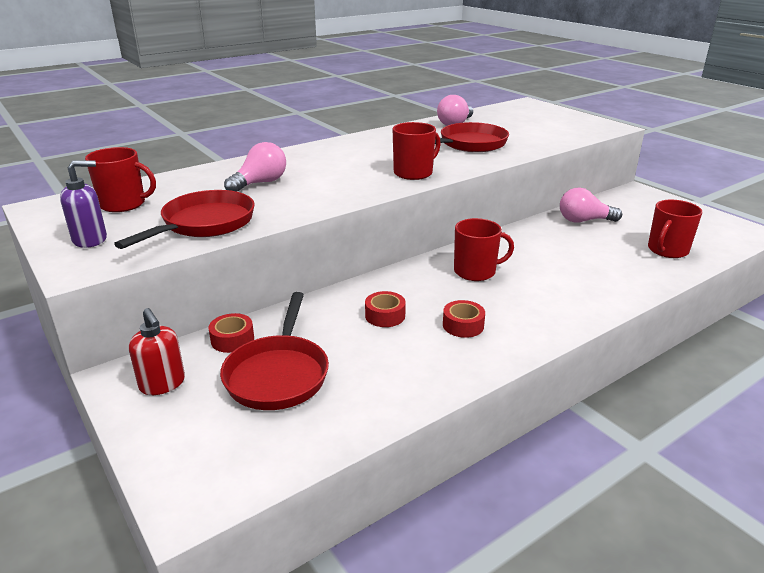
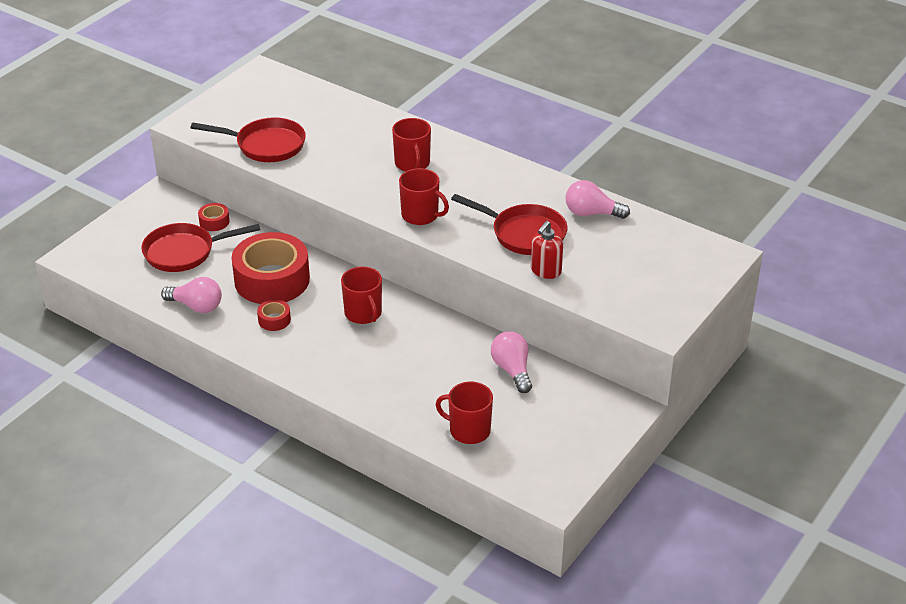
camera: 70 degrees right, 10 degrees up
(90, 240) = (222, 111): purple soap dispenser -> none
(124, 204) = (282, 100): red mug -> red mug (412, 163)
(162, 384) = (159, 212): red soap dispenser -> red soap dispenser (545, 271)
(260, 183) = (353, 144): pink light bulb -> pink light bulb (196, 306)
(385, 315) = (272, 280): red tape -> red tape, size x2.39

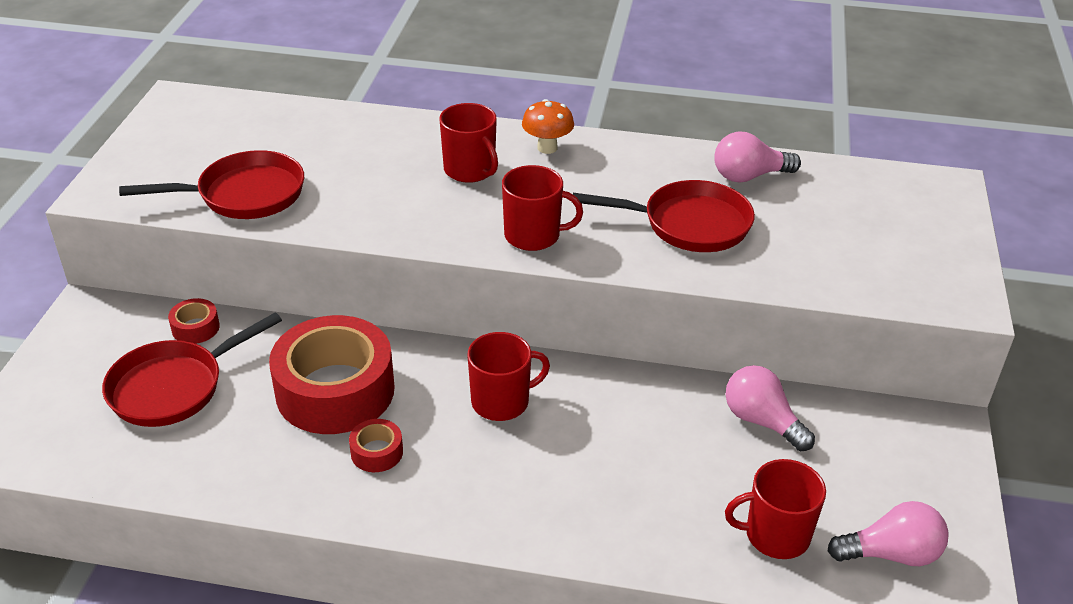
camera: 25 degrees left, 0 degrees up
(196, 306) = (240, 468): pink light bulb -> pink light bulb (891, 554)
(363, 313) = (501, 401): red mug -> red mug turned 60 degrees counterclockwise
(472, 161) = (547, 148): none -> orange mushroom
(545, 271) = (758, 266): red soap dispenser -> none

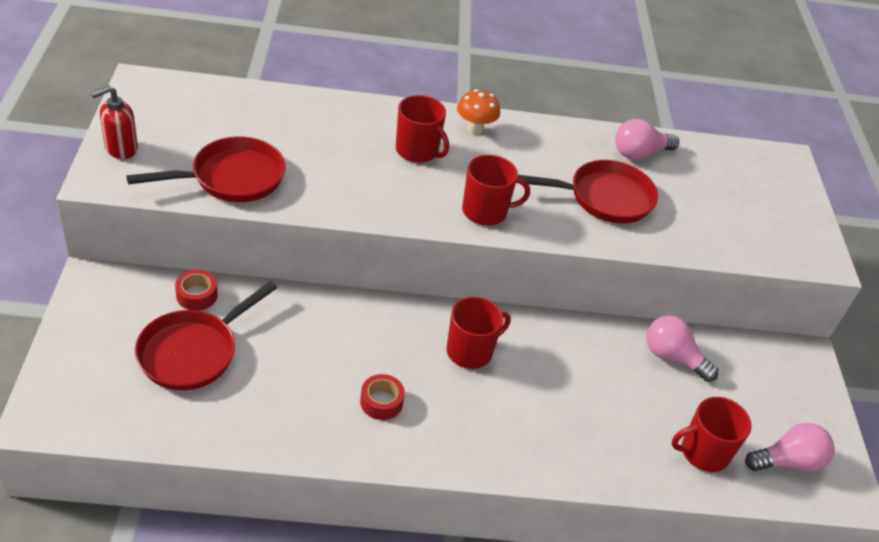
camera: 15 degrees left, 5 degrees up
(131, 163) = (121, 148): none -> red soap dispenser
(335, 391) = (332, 348): red tape -> none

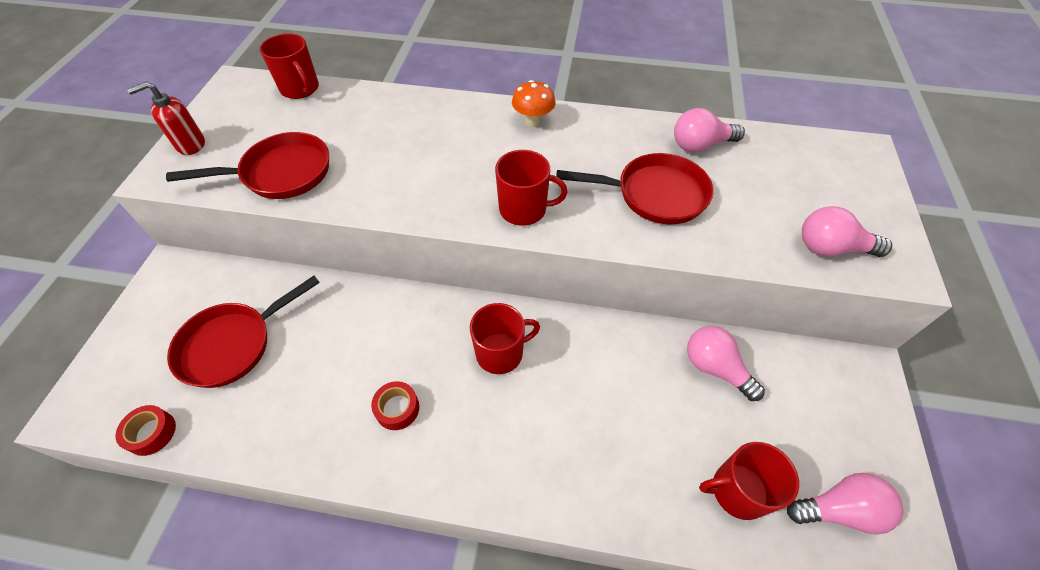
camera: 15 degrees right, 10 degrees up
(197, 295) = (254, 285): red tape -> red tape (151, 433)
(417, 151) = (470, 144): red mug -> red mug (300, 89)
(763, 242) = (831, 248): none -> pink light bulb

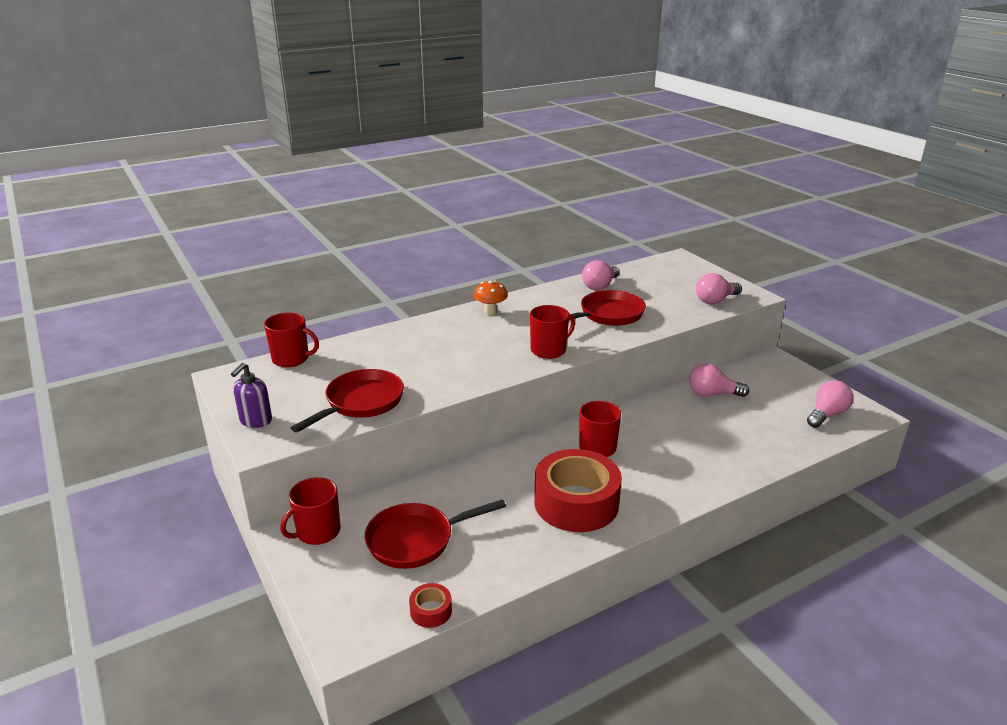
camera: 40 degrees left, 25 degrees down
(190, 144) = (255, 421): red soap dispenser -> purple soap dispenser
(233, 344) = (416, 540): red pan -> red pan turned 60 degrees clockwise
(397, 408) = (576, 502): red tape -> red tape, size x2.39
(737, 491) = (782, 432): red mug -> red mug (317, 532)

